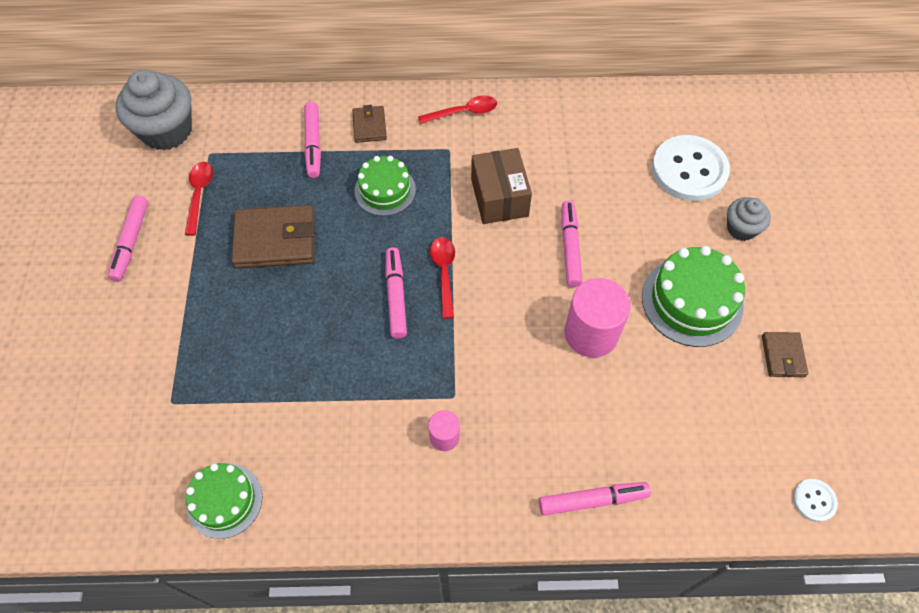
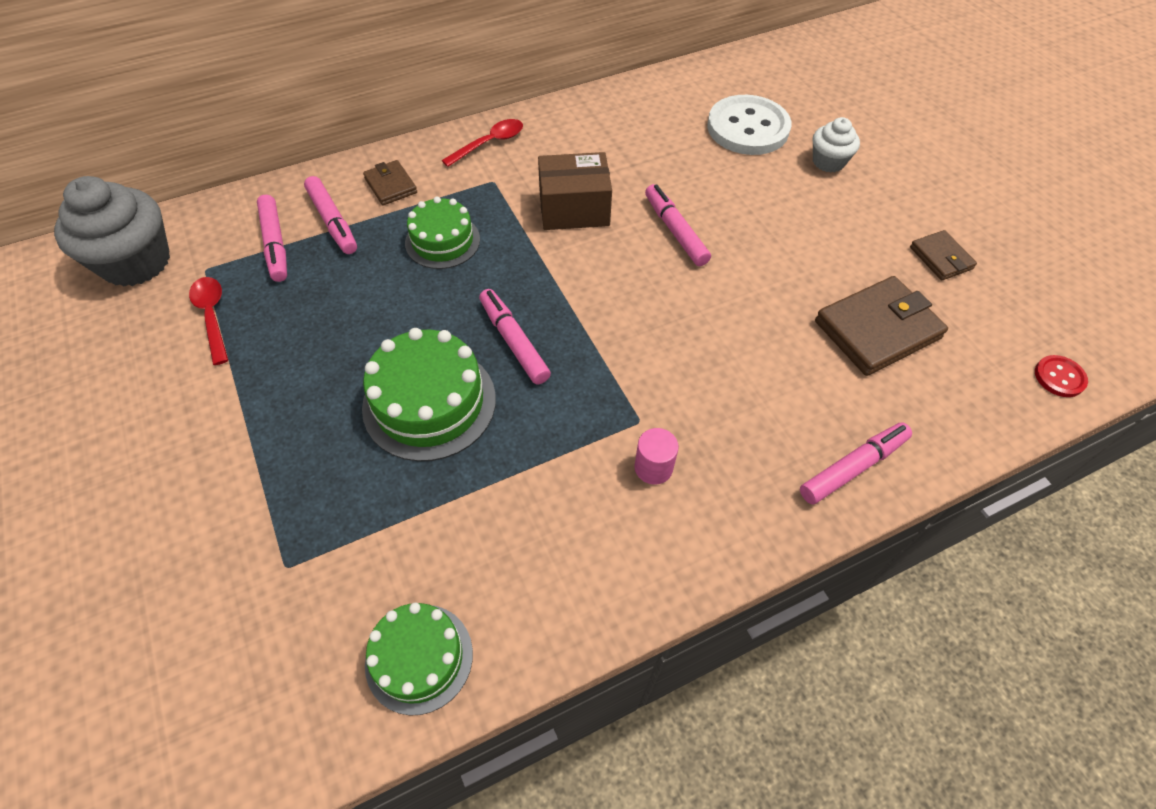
camera: 25 degrees left, 5 degrees down
(131, 242) = (141, 398): pink marker -> pink marker (275, 244)
(275, 240) = (336, 333): brown wallet -> brown wallet (877, 330)
(444, 273) = (555, 300): red spoon -> none
(499, 197) = (574, 209): brown box -> brown box turned 60 degrees counterclockwise
(591, 333) = (747, 303): pink cylinder -> none
(692, 301) = (825, 239): green cake -> green cake (429, 403)
(741, 228) = (828, 162): grey cupcake -> white cupcake
(814, 500) = (1059, 377): white button -> red button

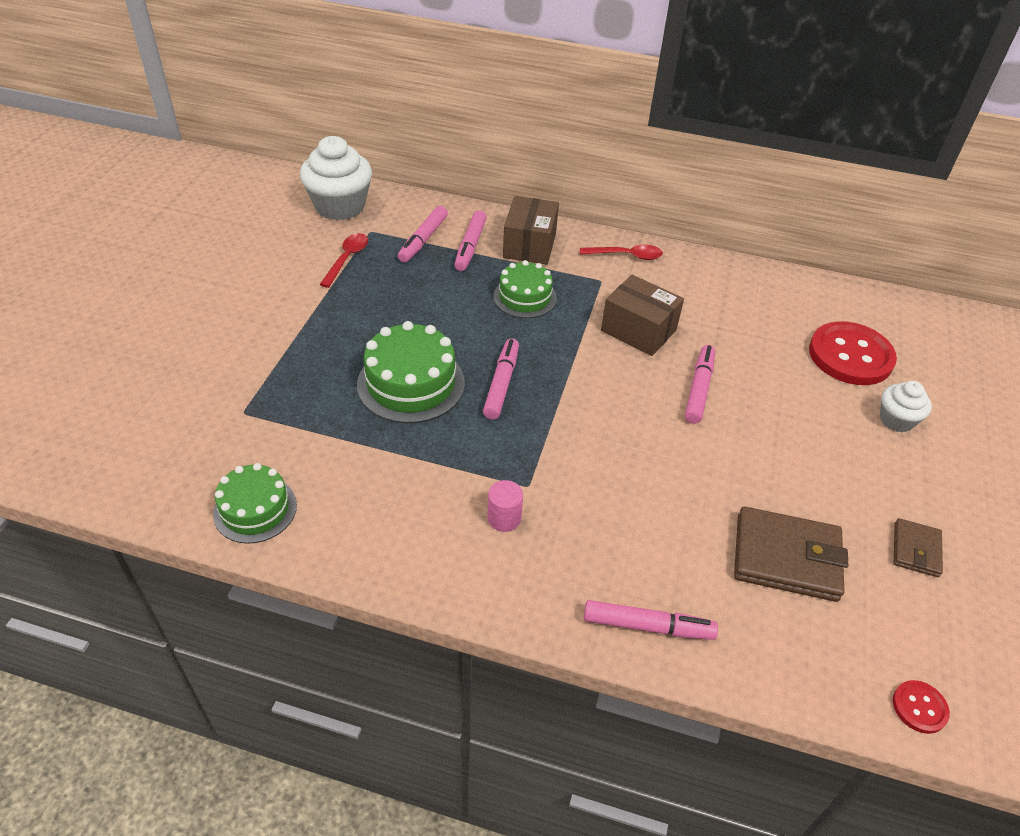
camera: 40 degrees right, 10 degrees down
(136, 262) = (340, 206): grey cupcake -> white cupcake
(391, 185) = (529, 245): brown wallet -> brown box
(748, 128) = (850, 356): white button -> red button

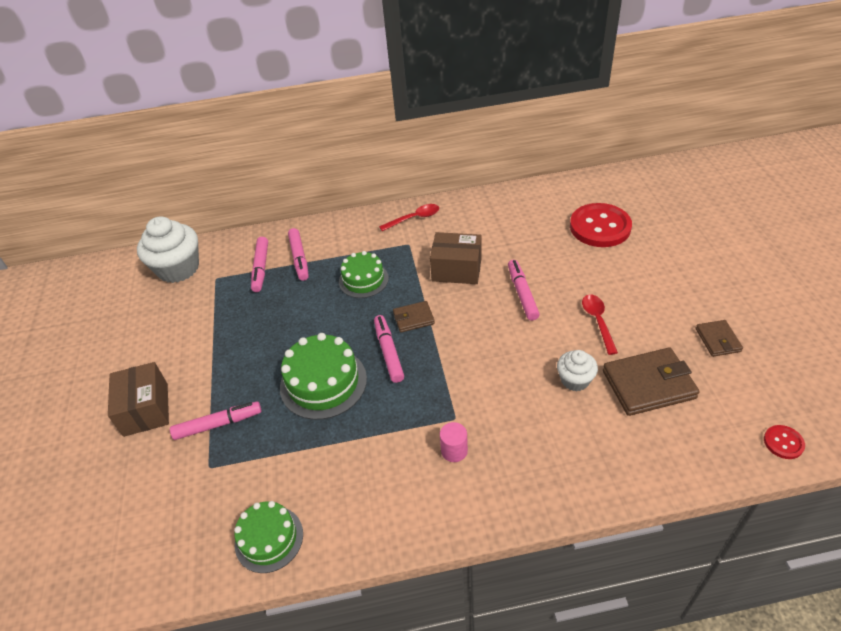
camera: 20 degrees left, 0 degrees up
(347, 259) = (211, 308): red spoon -> red spoon (598, 321)
(529, 245) = (342, 239): brown box -> brown box (146, 409)
(553, 361) = (413, 318): none -> brown wallet
(647, 626) = (595, 477): pink marker -> pink marker (217, 424)
(896, 420) = (653, 258): white cupcake -> white cupcake (575, 380)

